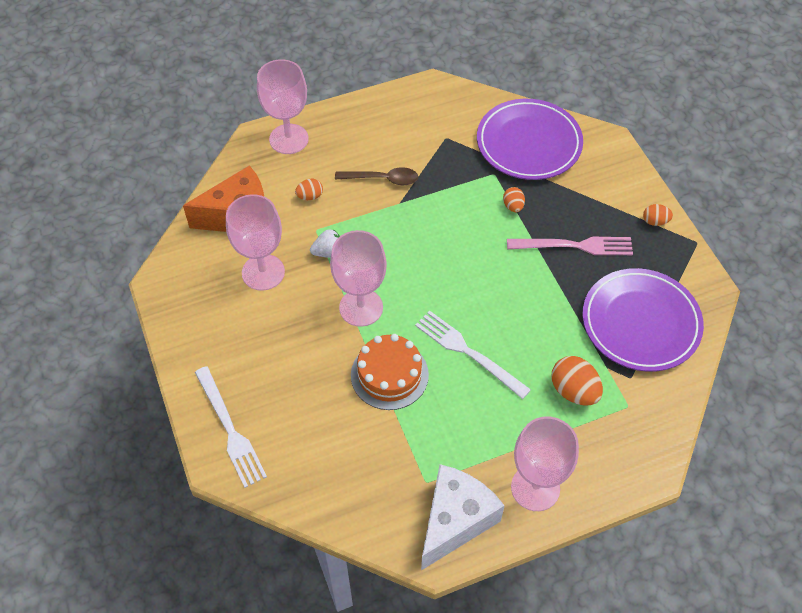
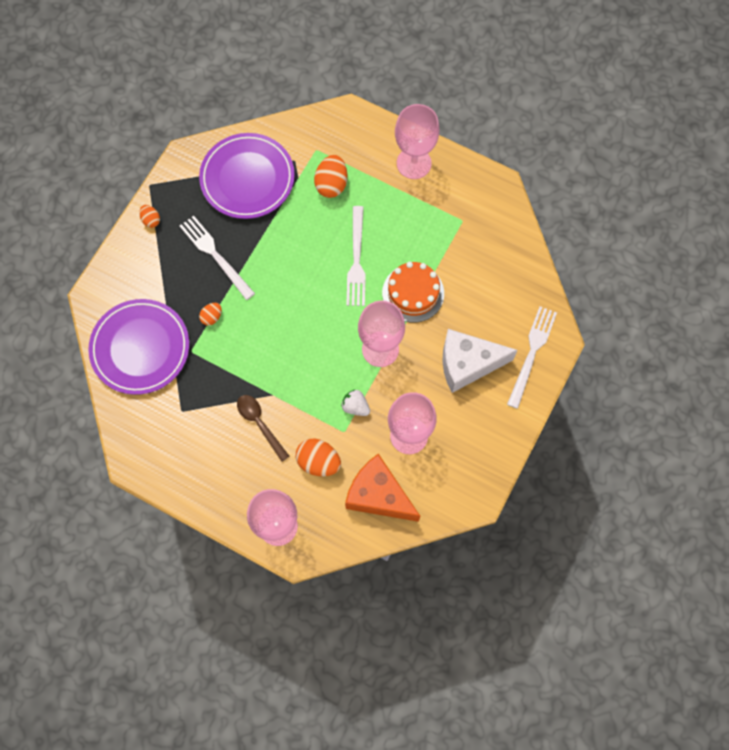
camera: 130 degrees left, 15 degrees up
(310, 196) = (318, 461): orange egg -> orange egg, size x1.77
(455, 521) = (471, 189): white cheese -> white cheese (467, 364)
(574, 246) = (215, 255): pink fork -> white fork

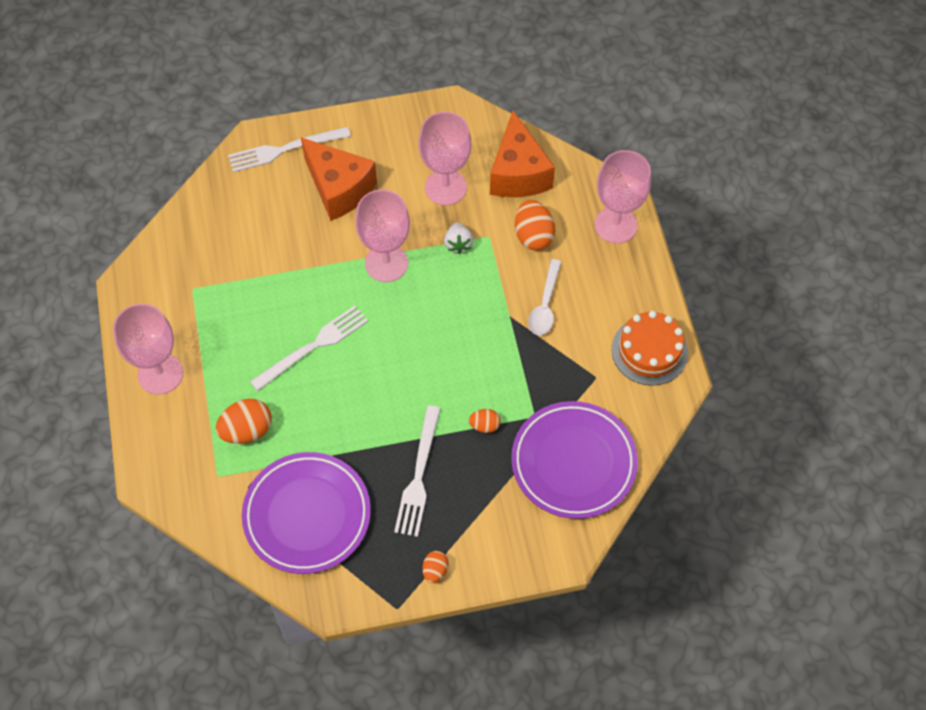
camera: 130 degrees left, 10 degrees down
(259, 423) = (545, 305): brown spoon -> white spoon
(413, 293) = (306, 276): orange cake -> orange cake (649, 351)
(467, 364) = (339, 188): white cheese -> orange cheese

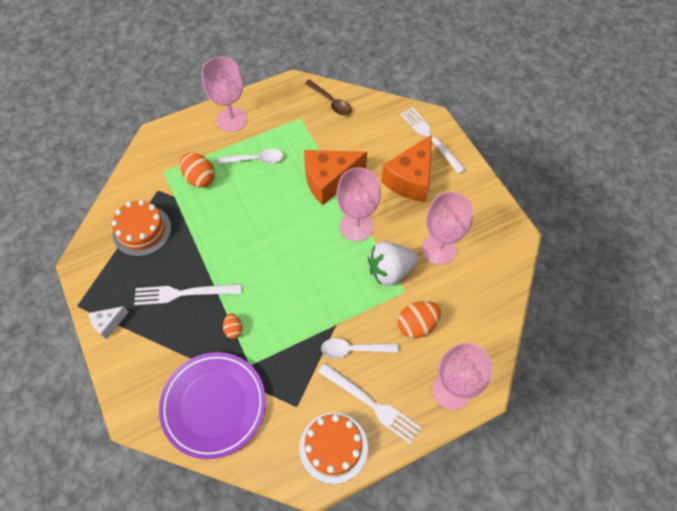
camera: 75 degrees right, 0 degrees up
(180, 245) = (331, 102): none -> brown spoon
(242, 355) = (256, 159): none -> white spoon
(307, 515) = (142, 230): purple plate -> orange cake
(313, 347) = (273, 199): white fork -> white fork (371, 404)
(435, 570) = (109, 324): orange egg -> white cheese
(458, 244) = (390, 271): white strawberry -> white strawberry, size x1.81
(518, 173) = (473, 299): orange cheese -> orange cheese (329, 180)

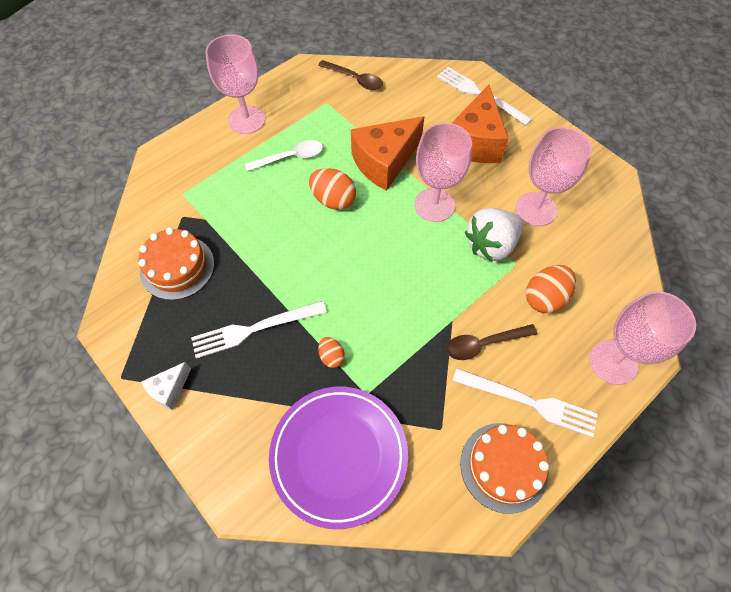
camera: 15 degrees left, 0 degrees up
(200, 178) = (230, 192): orange egg -> orange egg (333, 200)
(353, 349) = (483, 344): white spoon -> brown spoon

